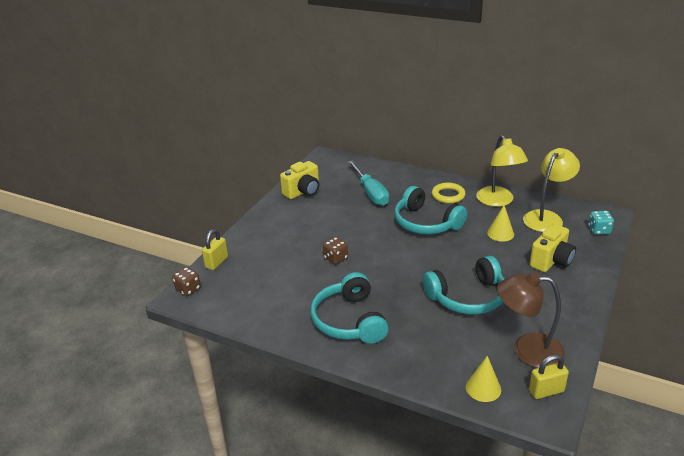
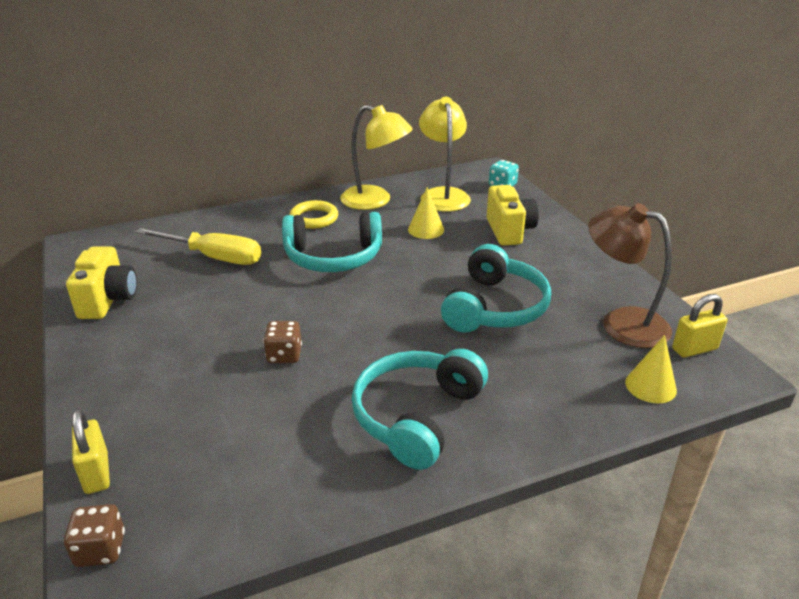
camera: 50 degrees left, 0 degrees up
(349, 320) = (417, 416): turquoise headphones -> turquoise headphones turned 90 degrees clockwise
(371, 193) = (213, 257): turquoise screwdriver -> yellow screwdriver
(527, 350) = (622, 323): brown lamp -> brown lamp turned 75 degrees clockwise
(546, 391) = (694, 349): yellow padlock -> yellow padlock turned 45 degrees clockwise

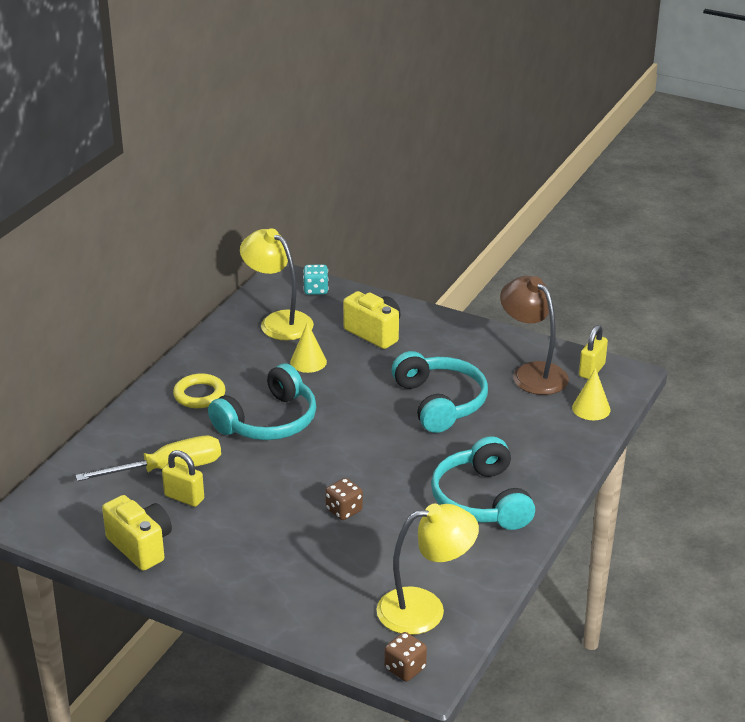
camera: 40 degrees left, 0 degrees up
(96, 473) = (336, 641): yellow padlock -> yellow padlock (184, 498)
(375, 201) = (228, 353): yellow lamp -> yellow lamp (425, 609)
(622, 323) = (532, 373): brown lamp -> brown lamp turned 60 degrees clockwise

